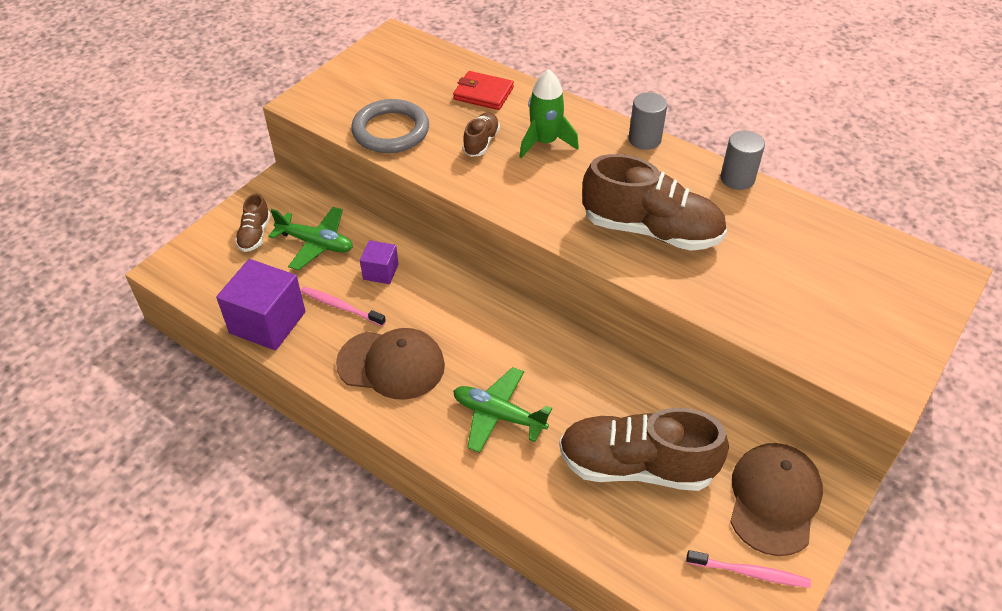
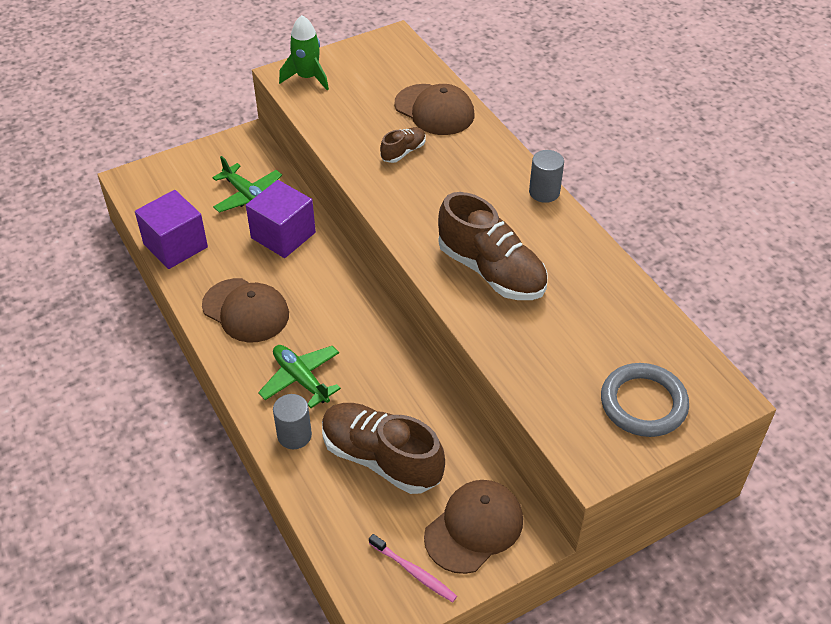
camera: 25 degrees right, 0 degrees up
(255, 234) = (207, 173): brown shoe -> none
(340, 306) = (236, 252): pink toothbrush -> none
(380, 272) = (283, 235): purple cube -> purple cube, size x1.86
(391, 131) = (337, 119): grey ring -> grey ring (643, 403)
(483, 93) = (434, 110): red wallet -> brown cap
(545, 142) = (456, 168): green rocket -> green rocket (307, 77)
(737, 179) = (600, 252): grey cylinder -> grey cylinder (294, 435)

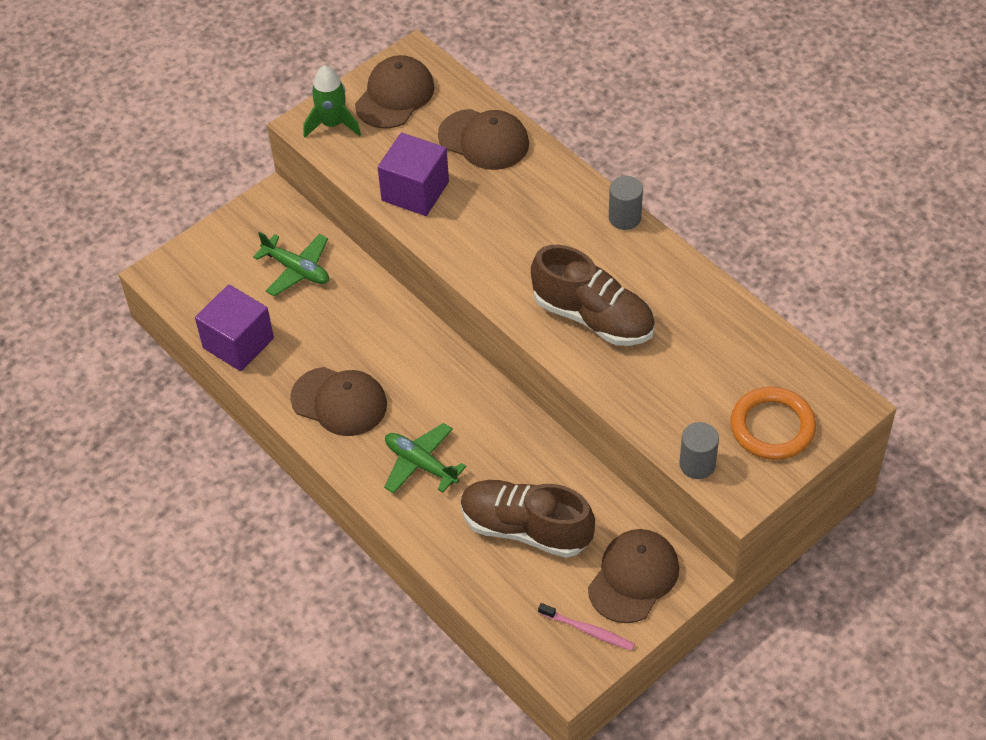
camera: 10 degrees left, 5 degrees up
(283, 235) = (350, 309): purple cube -> purple cube (415, 191)
(294, 435) = (433, 523): grey cylinder -> grey cylinder (697, 464)
(368, 65) = (395, 96): none -> brown cap
(403, 152) = (465, 197): brown shoe -> none
(643, 403) = (772, 427): grey ring -> orange ring

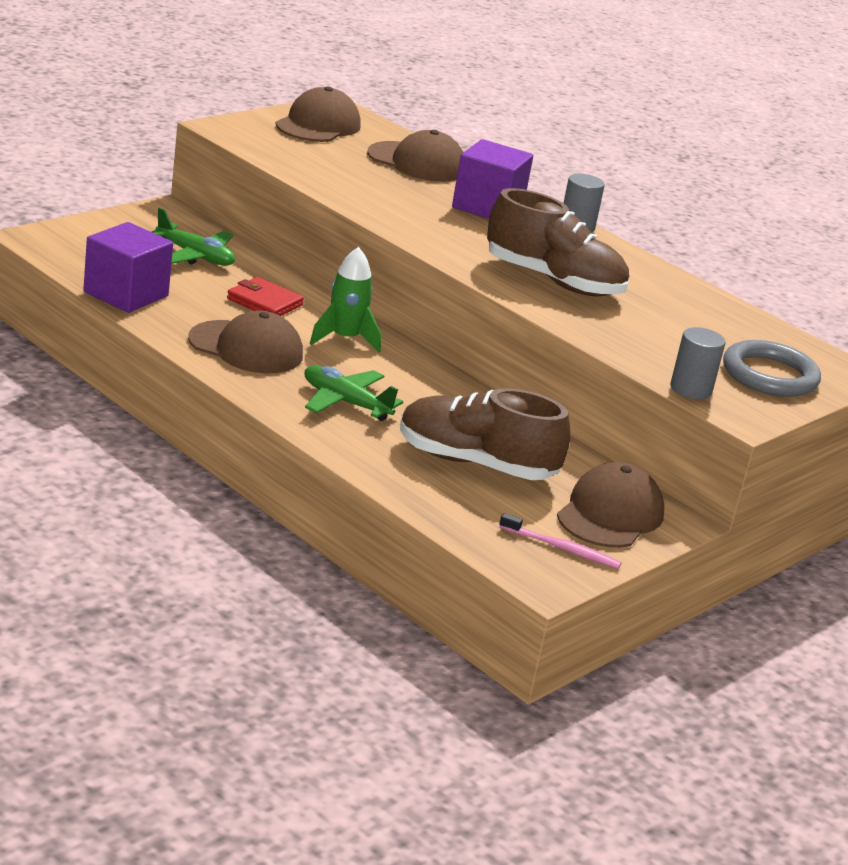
camera: 10 degrees left, 25 degrees down
(333, 124) = (251, 131): green rocket -> green rocket (345, 339)
(356, 328) = (264, 302): none -> red wallet
(415, 191) = (345, 181): purple cube -> purple cube (487, 207)
(772, 427) = (769, 375): orange ring -> grey ring

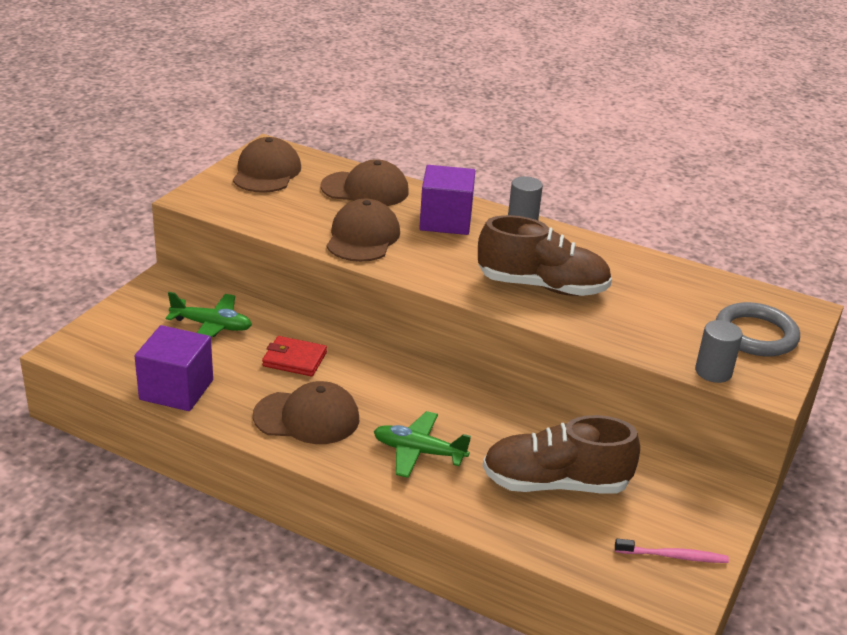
camera: 15 degrees left, 5 degrees up
(345, 339) = (379, 378): green rocket -> none
(610, 514) = (684, 501): brown cap -> brown cap (363, 237)

